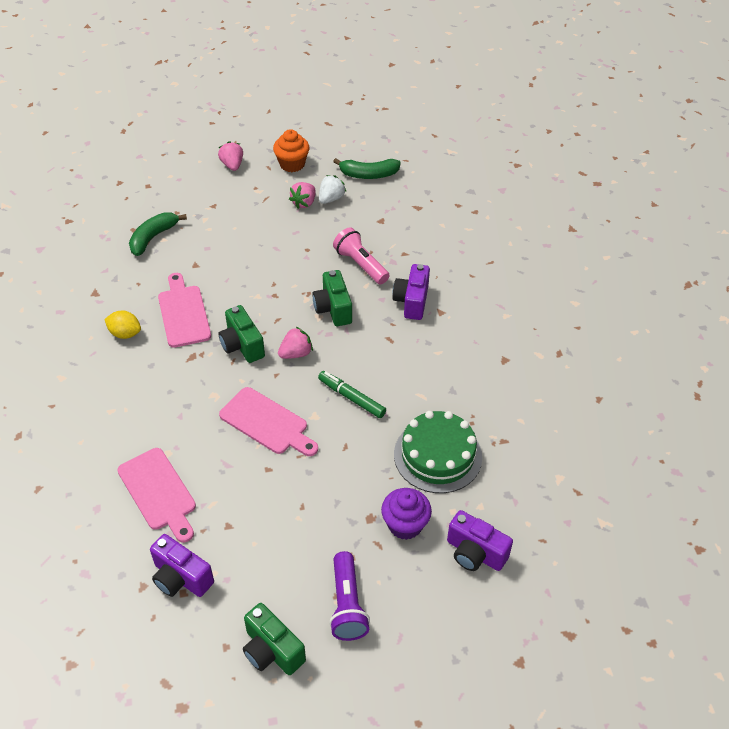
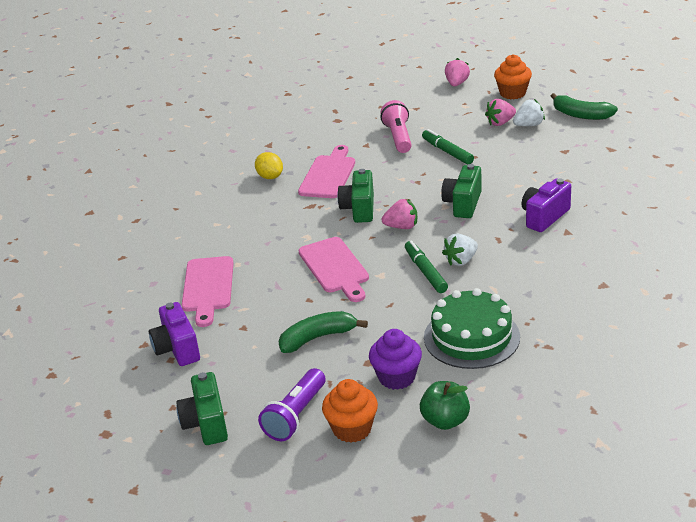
camera: 35 degrees right, 15 degrees down
(153, 238) = (346, 119): green banana -> green banana (317, 338)
(278, 251) = (447, 152): none -> green marker
(361, 265) = (516, 178): pink flashlight -> pink flashlight (398, 137)
(374, 374) = (461, 260): none -> white strawberry
(405, 597) = (352, 429): none -> orange cupcake
(475, 553) = (445, 421): purple camera -> green apple

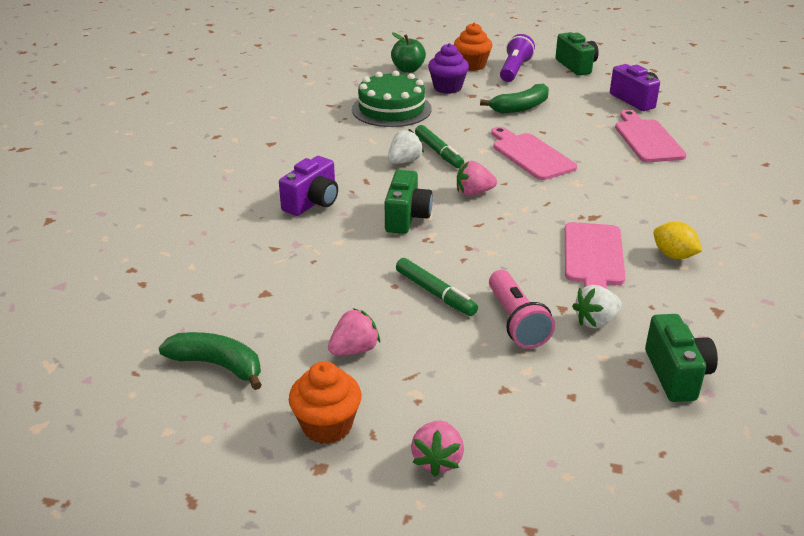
camera: 170 degrees right, 0 degrees up
(359, 209) = (531, 212): green camera -> green camera (676, 374)
(529, 125) = (308, 344): white strawberry -> white strawberry (596, 321)

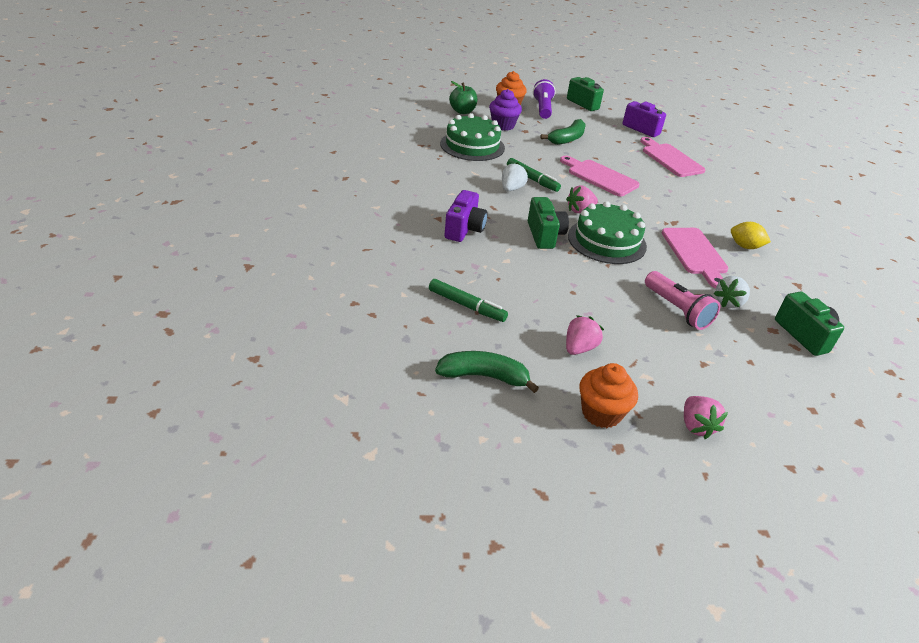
camera: 20 degrees left, 5 degrees up
(435, 293) = (606, 294): green marker -> green marker (466, 306)
(482, 231) = (607, 241): none -> green cake

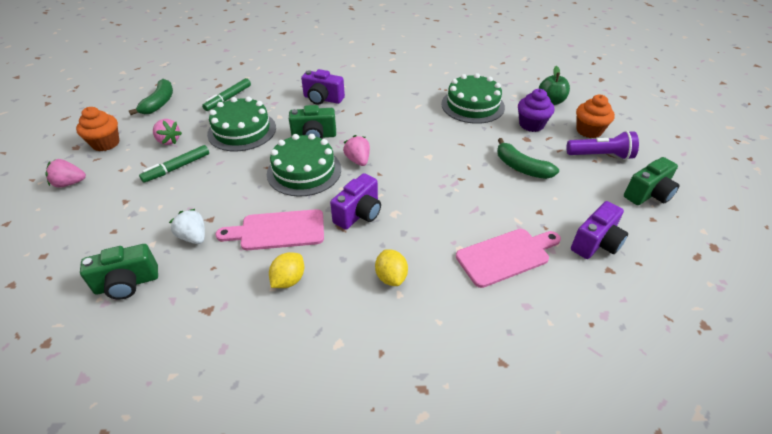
camera: 95 degrees right, 5 degrees up
(511, 189) = (392, 123): white strawberry -> none
(532, 179) = (413, 136): green marker -> green marker (177, 168)
(543, 287) = (242, 130): none -> green cake
(599, 177) = (432, 182): pink cutting board -> none
(655, 213) = (359, 214): none -> purple camera
(677, 310) = (194, 199): pink flashlight -> none
(715, 202) = (391, 277): none -> yellow lemon

